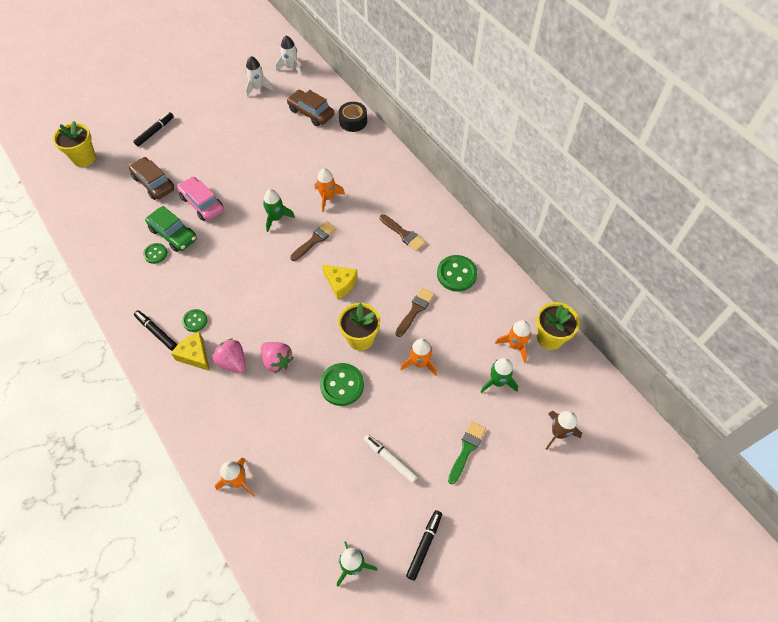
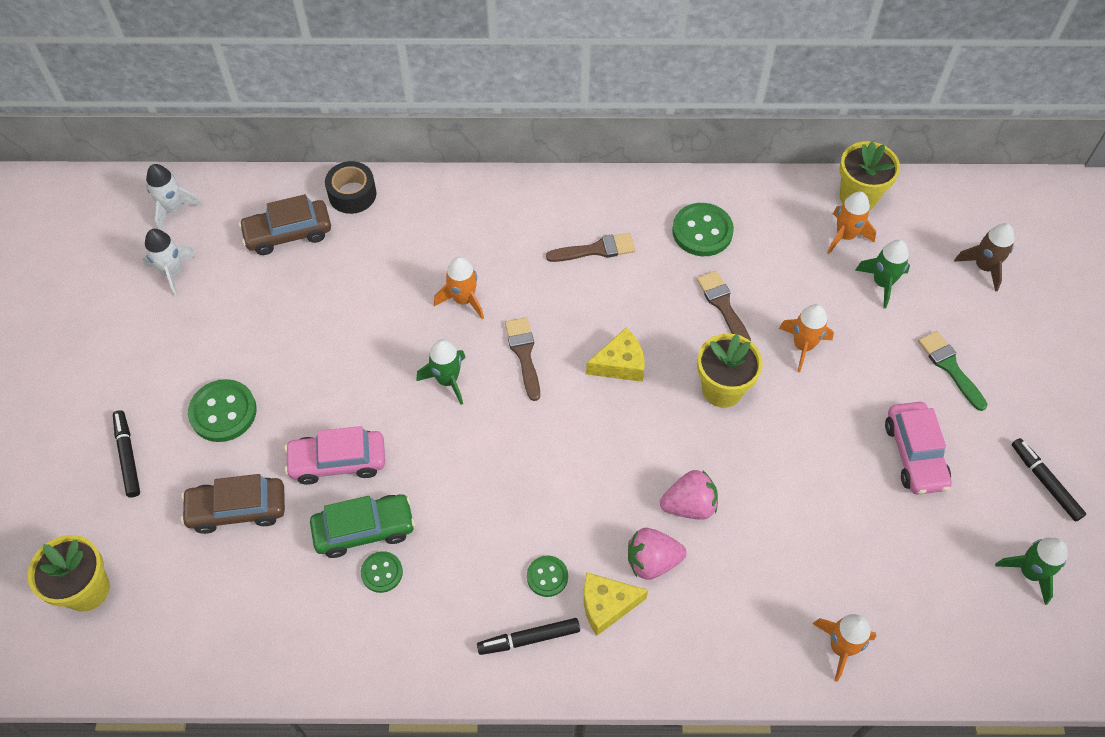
camera: 55 degrees left, 0 degrees up
(342, 385) = (777, 449): green button -> green button (223, 412)
(390, 459) = (915, 454): white marker -> pink car

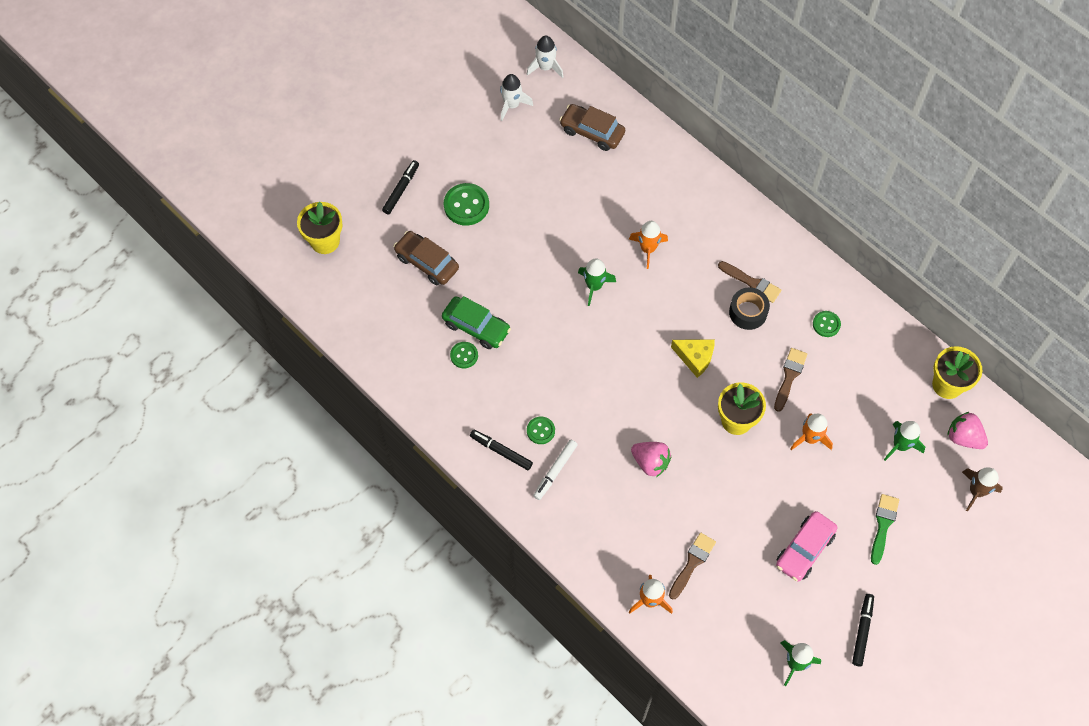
camera: 45 degrees right, 5 degrees up
(338, 462) = (497, 281): pink car -> none
(352, 194) = (649, 136): black tape -> black tape (748, 312)
(524, 354) = (649, 307): brown brush -> brown brush (692, 563)
(606, 605) = (555, 471): yellow cheese -> white marker
(652, 561) = (601, 472): pink strawberry -> pink strawberry (963, 437)
(702, 231) = (826, 324): green button -> green button, size x0.58
(845, 236) = (911, 400): orange rocket -> none

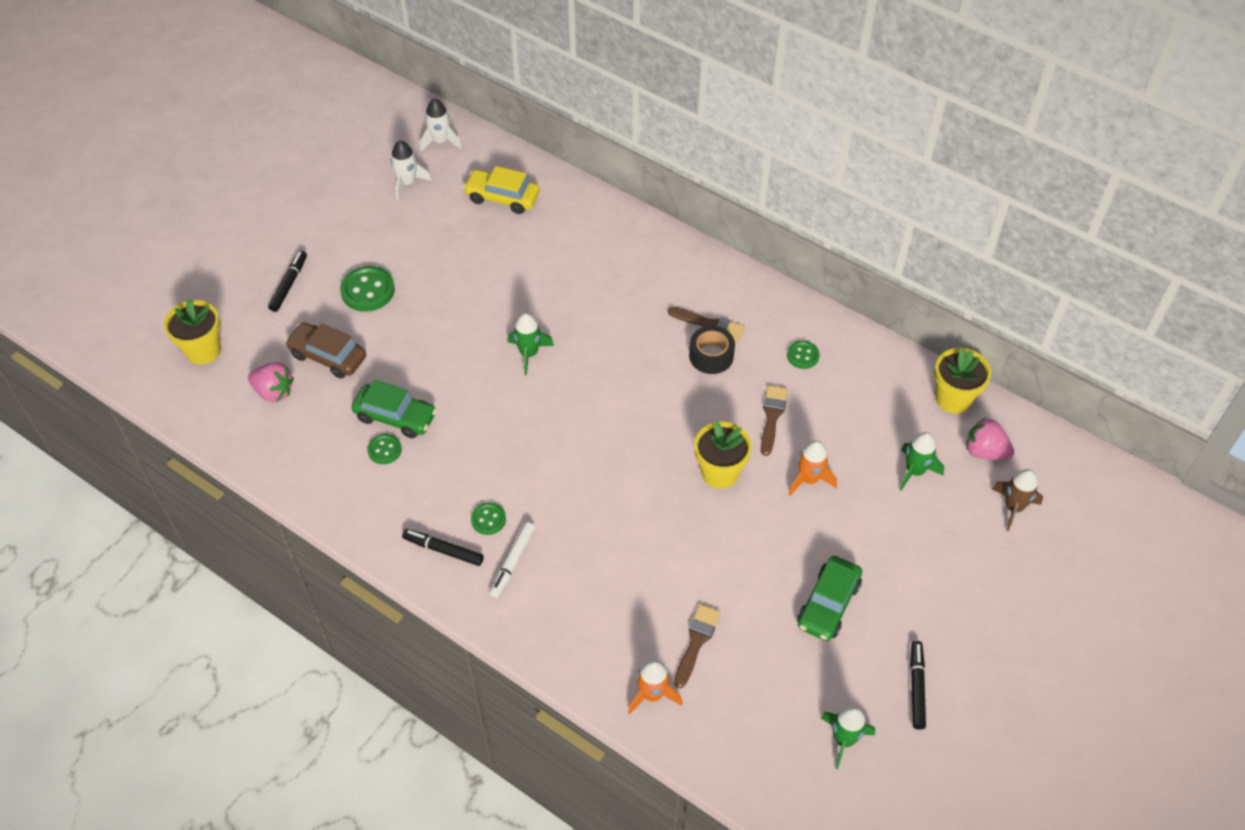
camera: 10 degrees left, 10 degrees down
(592, 132) = (502, 197): brown car -> yellow car
(648, 249) = (585, 306): orange rocket -> none
(650, 462) = (626, 535): pink strawberry -> pink strawberry (274, 392)
(695, 358) = (659, 412): yellow cheese -> none
(804, 550) = (828, 604): pink car -> green car
(883, 525) = (914, 562): green brush -> none

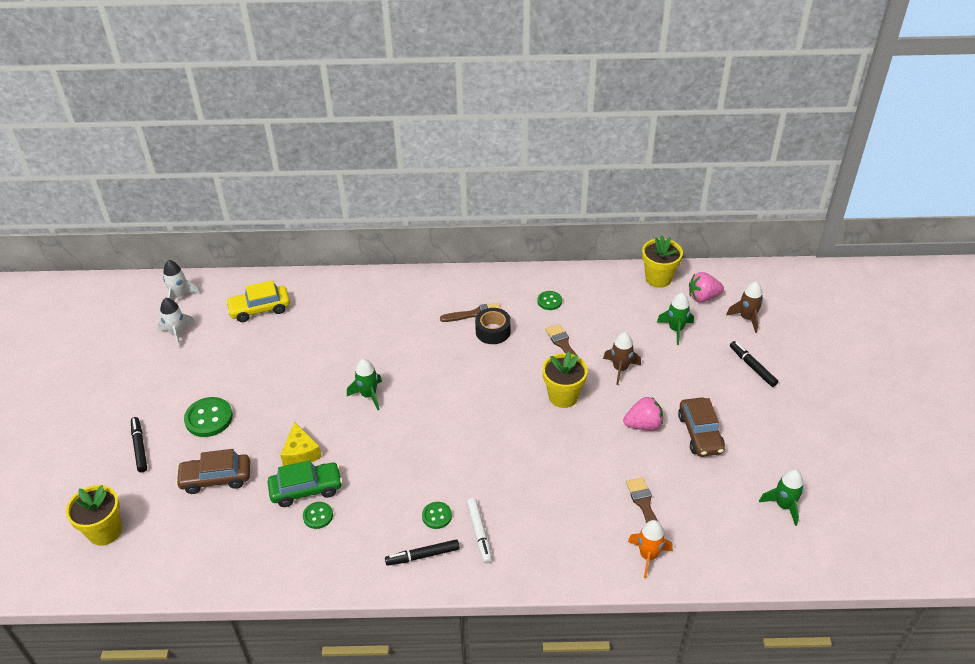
camera: 35 degrees left, 10 degrees down
(274, 392) = (192, 527): pink strawberry -> pink strawberry (643, 425)
(419, 376) = (301, 453): none -> yellow cheese
(809, 479) = (620, 369): orange rocket -> brown rocket
(828, 604) = (700, 433): green car -> brown car
(916, 687) = (793, 449): black marker -> black marker (752, 367)

